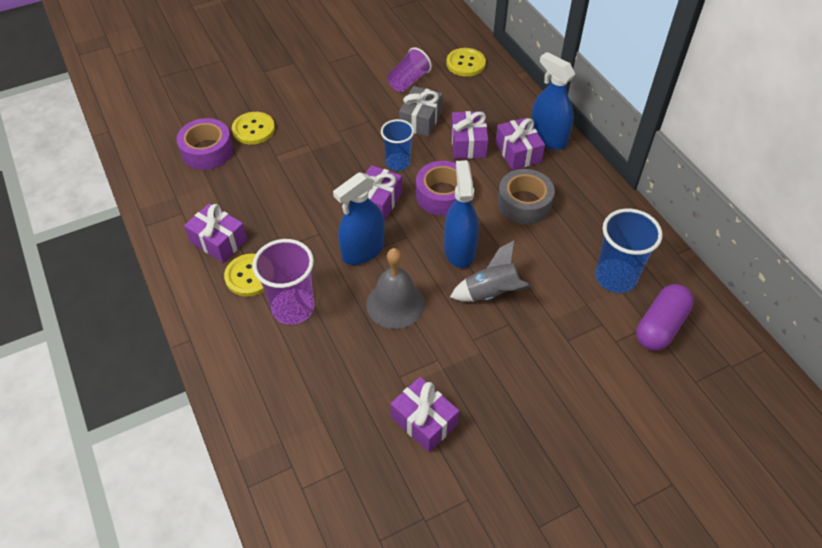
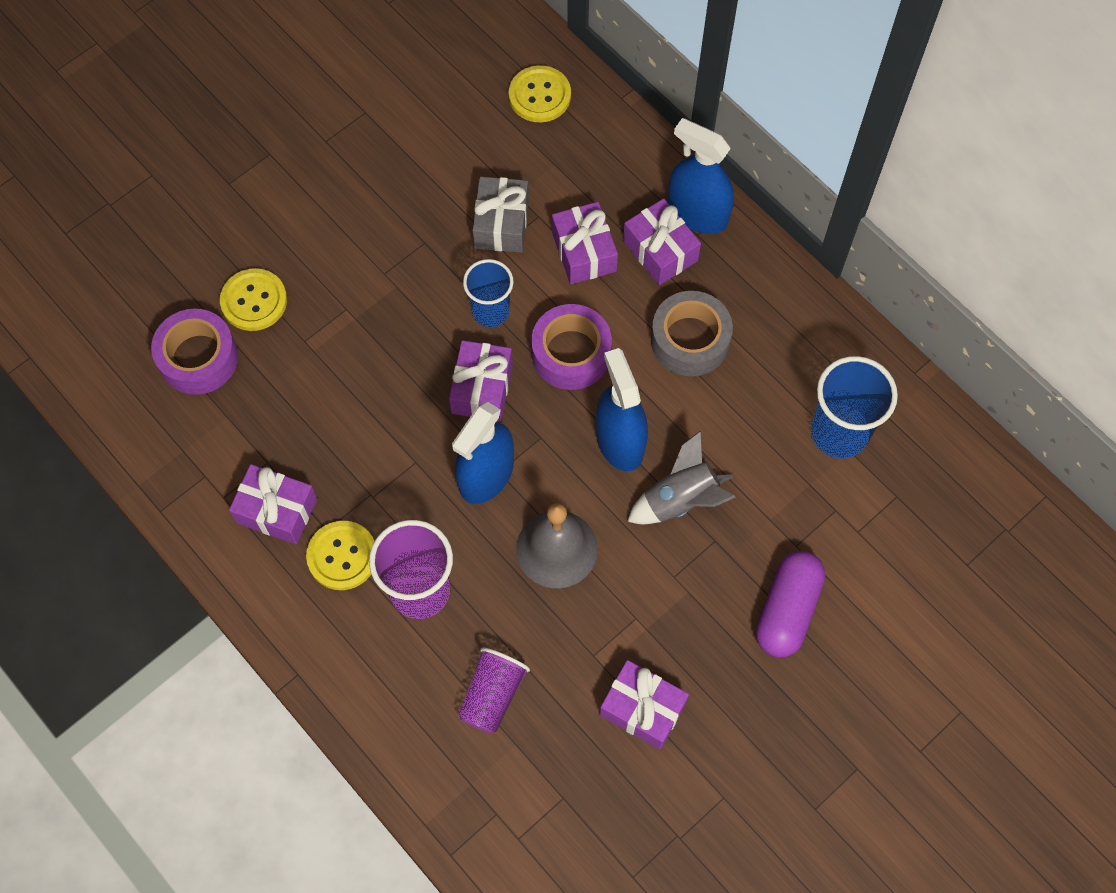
camera: 15 degrees left, 15 degrees up
(408, 81) = (461, 151): purple cup -> purple cup (492, 695)
(660, 326) = (910, 494): purple capsule -> purple capsule (787, 610)

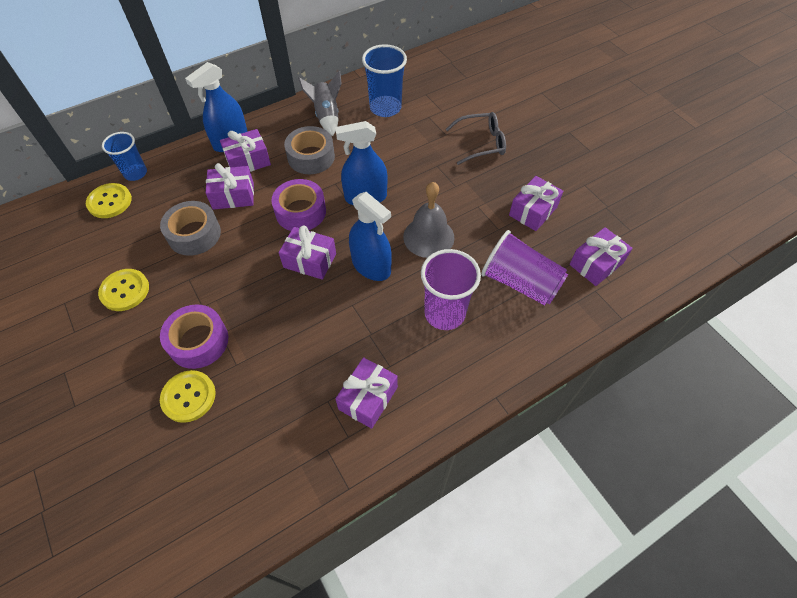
camera: 80 degrees left, 10 degrees down
(198, 358) = (223, 445): purple tape -> purple tape (198, 341)
(342, 556) = (412, 358): yellow button -> yellow button (125, 291)
(490, 311) = (256, 248): blue cup -> blue cup (135, 173)
(492, 695) = (519, 282): purple cup -> purple cup, size x1.51
(501, 223) = (194, 234): grey gift -> grey tape
(549, 815) = (596, 264): none -> purple gift
(680, 499) = (409, 176): grey rocket -> grey rocket (326, 116)
(787, 610) = (481, 143): purple capsule -> grey glasses

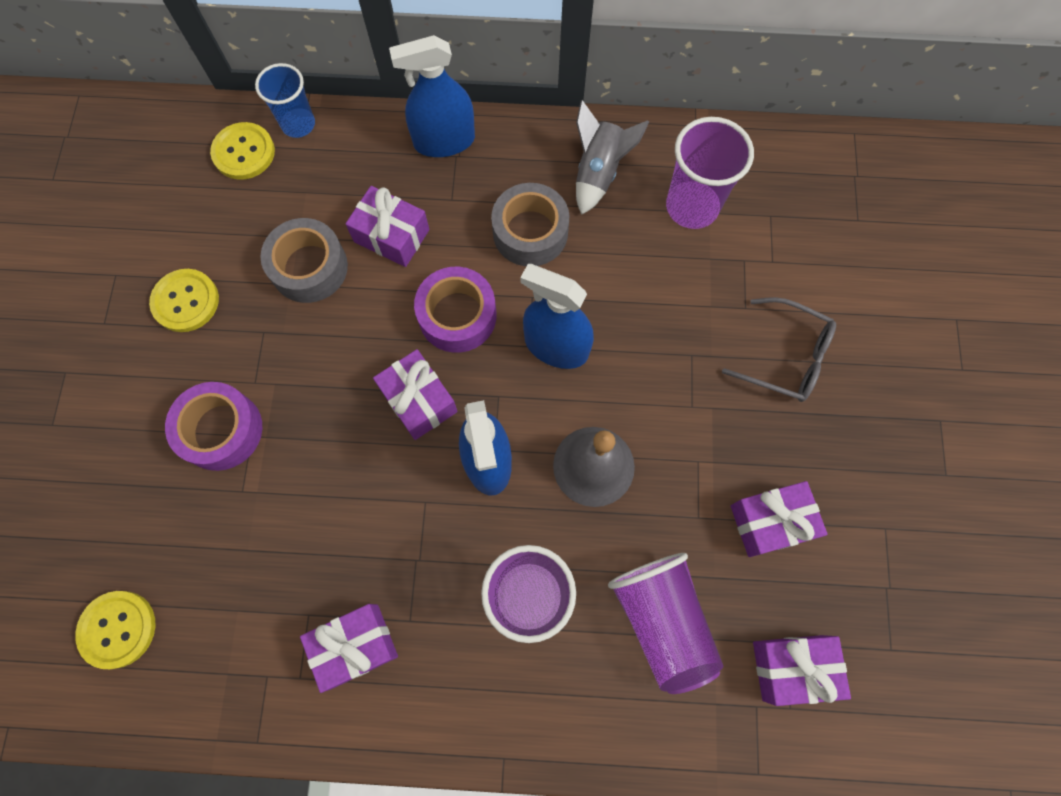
camera: 35 degrees right, 15 degrees up
(188, 397) = (167, 498): yellow button -> yellow button (118, 629)
(248, 161) = (445, 188): purple gift -> none
(385, 108) = (692, 207): blue cup -> purple cup

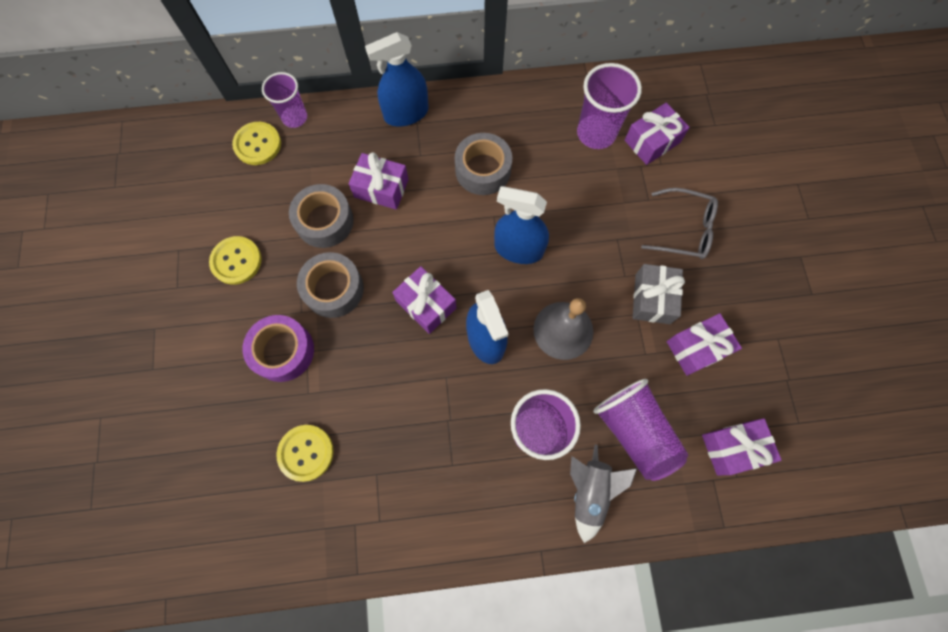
camera: 10 degrees left, 0 degrees up
(118, 629) = (235, 511): yellow button -> yellow button (306, 453)
(298, 124) = (294, 117): blue cup -> purple cup
(303, 359) = (333, 289): none -> grey tape
(355, 646) = (415, 490): purple gift -> purple gift (652, 141)
(457, 316) = (442, 239): purple tape -> none
(598, 173) = (523, 119): grey rocket -> grey rocket (589, 492)
(723, 444) = (652, 299): none -> grey gift

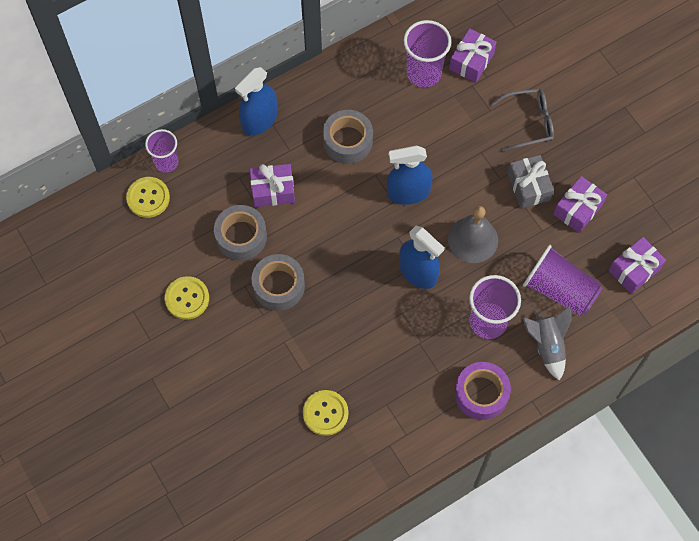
camera: 25 degrees left, 5 degrees down
(283, 351) = (265, 349): purple tape -> purple tape (481, 393)
(426, 304) = (358, 266): purple gift -> none

